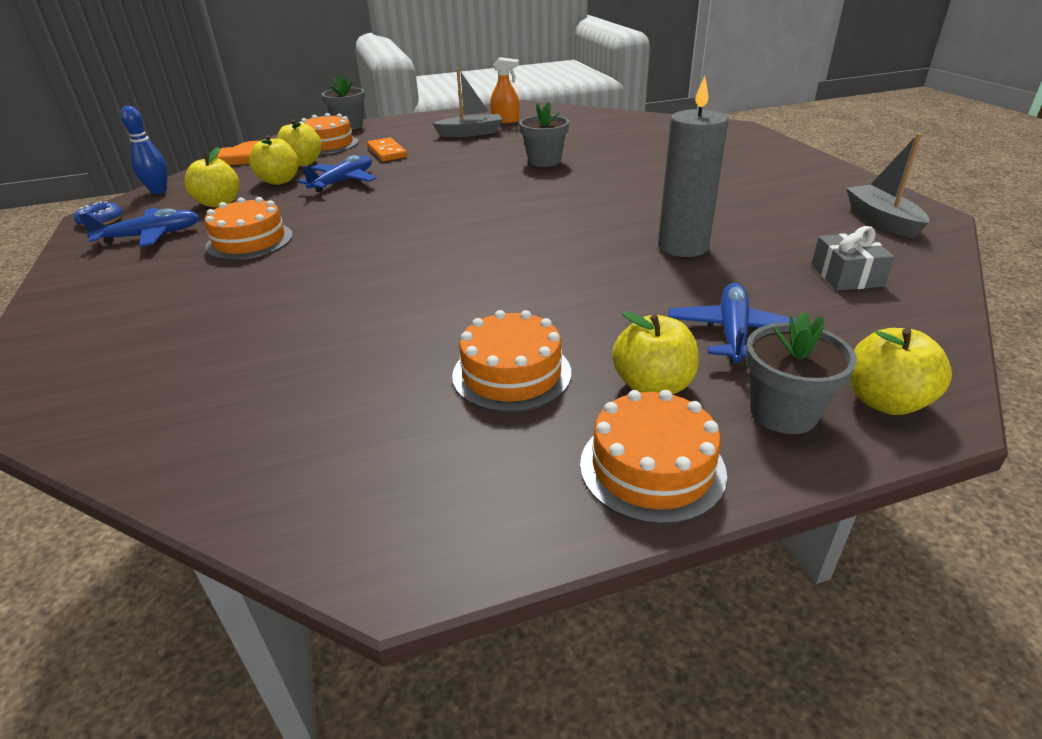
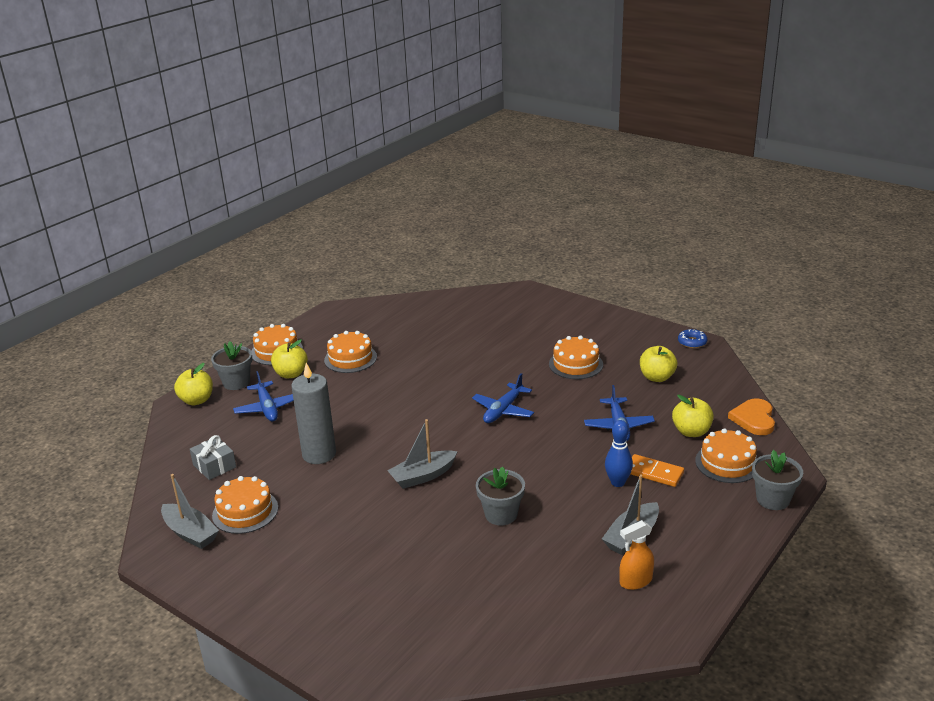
camera: 145 degrees right, 5 degrees down
(150, 236) = (637, 346): blue plane -> blue plane (503, 410)
(159, 191) = (721, 370): blue bowling pin -> blue bowling pin (617, 482)
(279, 181) = (665, 409): yellow apple -> none
(580, 198) = (423, 476): none -> grey boat
(806, 221) = (245, 511): none -> orange cake

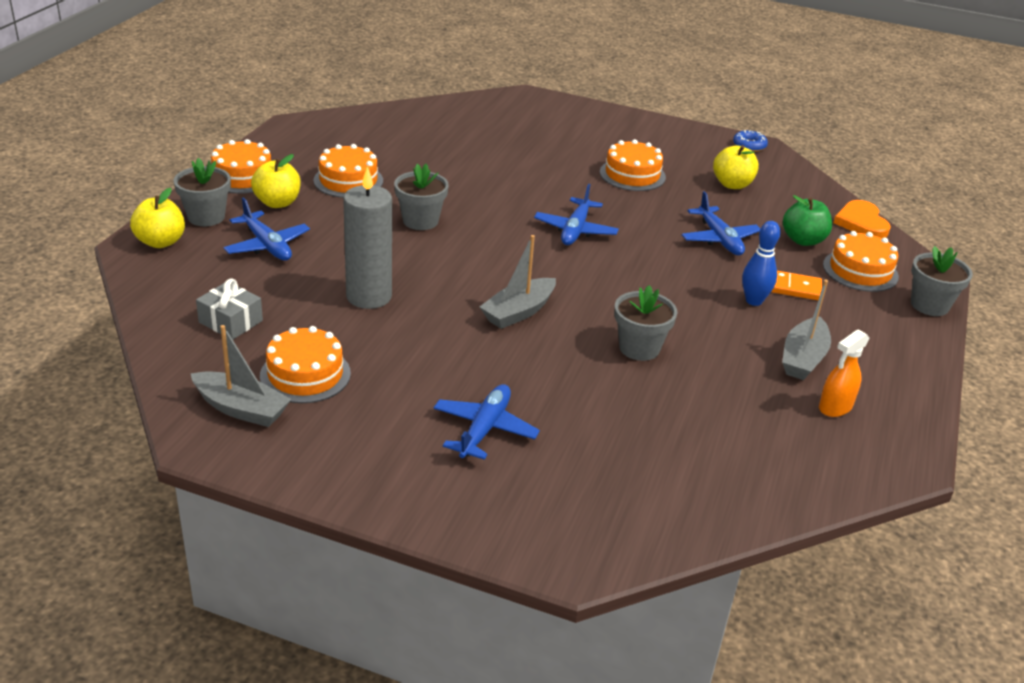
camera: 20 degrees left, 5 degrees up
(349, 568) = (484, 429): none -> blue plane
(387, 395) = (420, 221): none -> grey flower pot
(691, 432) = (803, 240): yellow apple -> green apple

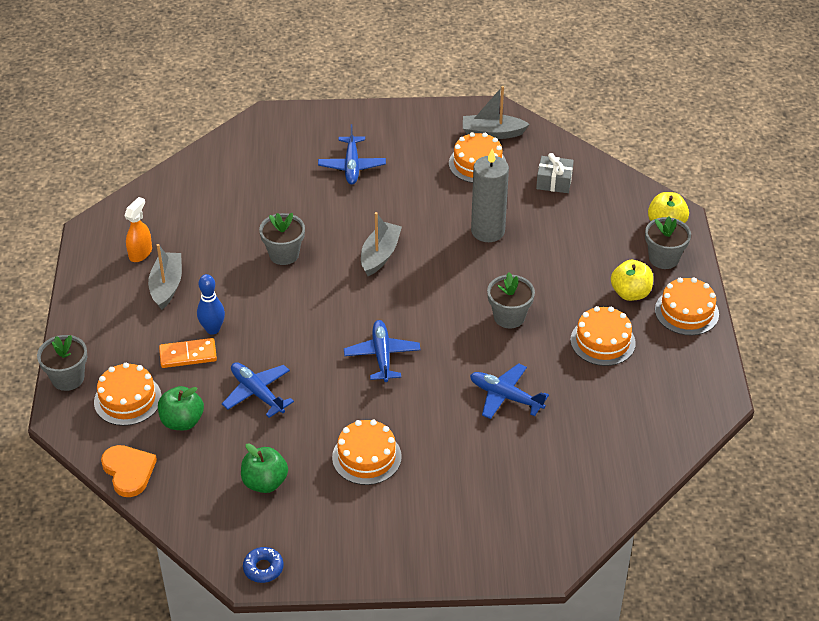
camera: 160 degrees right, 10 degrees up
(267, 245) = (594, 248): blue plane -> blue plane (505, 396)
(732, 184) = (265, 482): yellow apple -> green apple

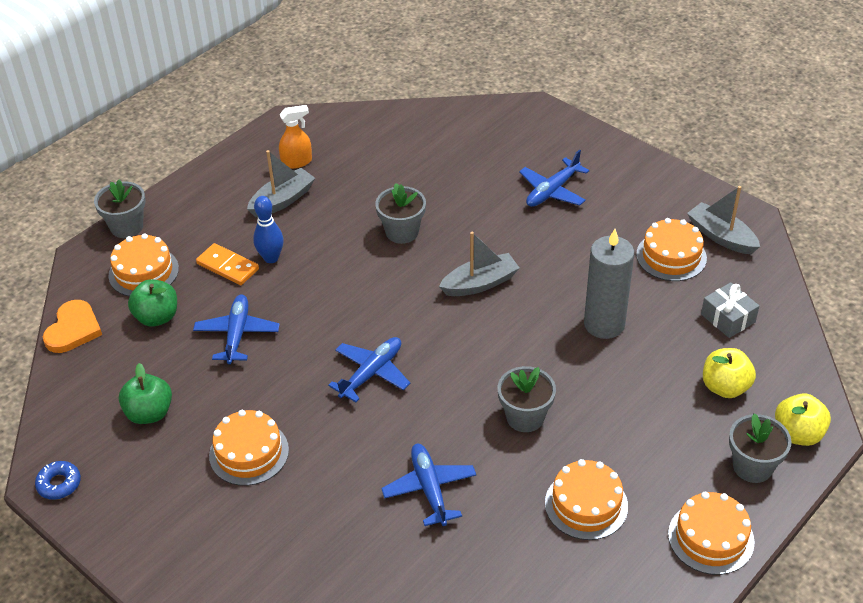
camera: 45 degrees right, 0 degrees up
(630, 293) = (673, 477): yellow apple -> yellow apple (725, 387)

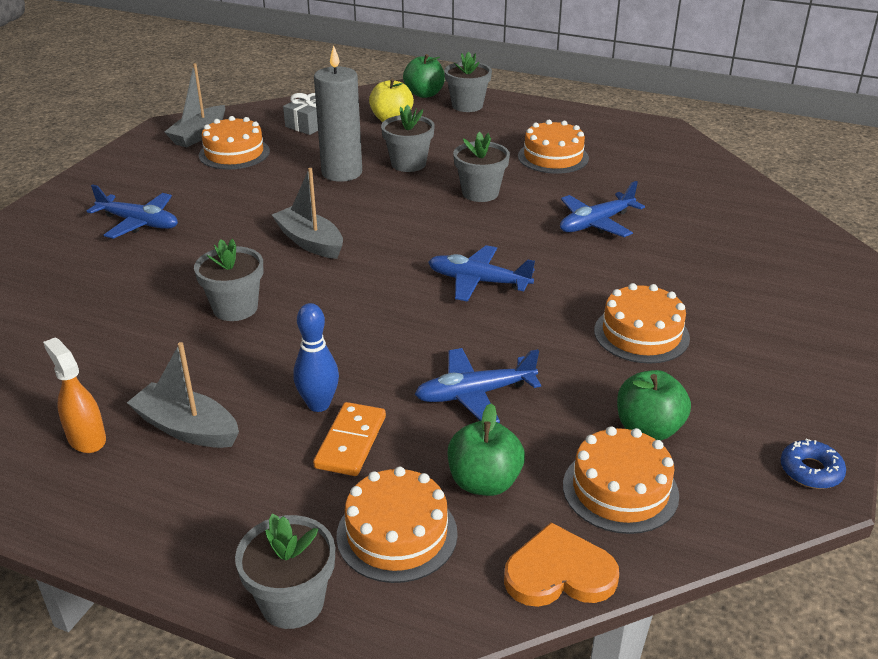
camera: 110 degrees left, 10 degrees down
(608, 377) = (408, 164): none -> grey flower pot
(711, 538) = (544, 113): orange cake -> orange cake (620, 490)
(798, 434) = (424, 94): yellow apple -> green apple

